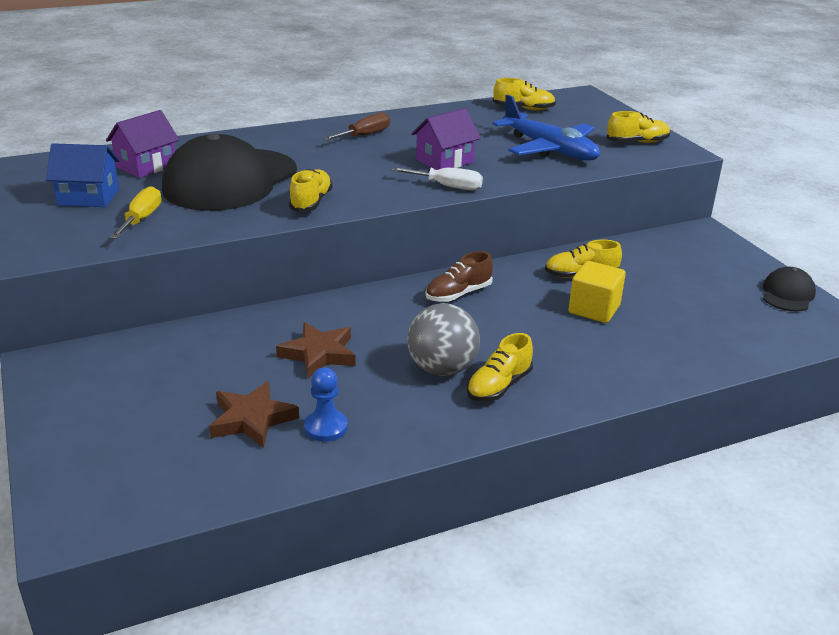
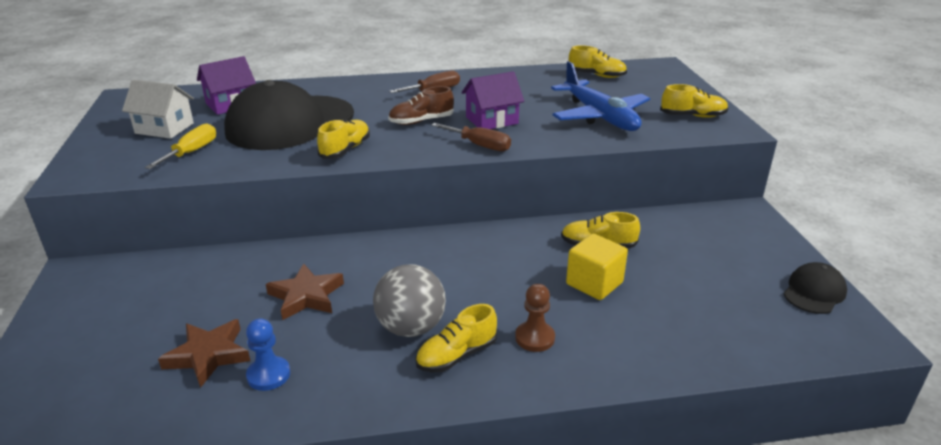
camera: 15 degrees right, 0 degrees up
(88, 197) = (164, 128): blue house -> white house
(447, 186) = (479, 145): white screwdriver -> brown screwdriver
(458, 294) = (467, 251): brown shoe -> brown shoe (421, 121)
(563, 362) = (535, 338): none -> brown pawn

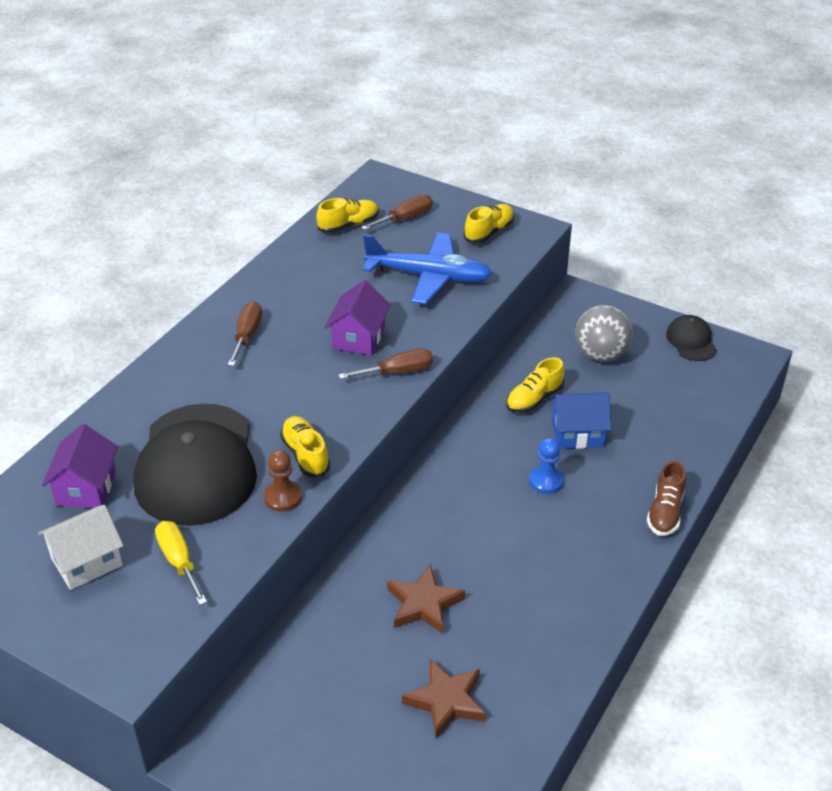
camera: 50 degrees left, 10 degrees up
(268, 375) = (508, 672): blue pawn -> blue pawn (546, 481)
(411, 328) = (530, 562): grey ball -> grey ball (600, 355)
(421, 121) = (306, 379): brown shoe -> brown shoe (665, 512)
(456, 355) = (586, 555): yellow shoe -> none
(535, 338) = (606, 503): brown pawn -> brown pawn (283, 497)
(594, 283) = (577, 433): yellow cube -> blue house
(642, 87) = (405, 218): none -> brown screwdriver

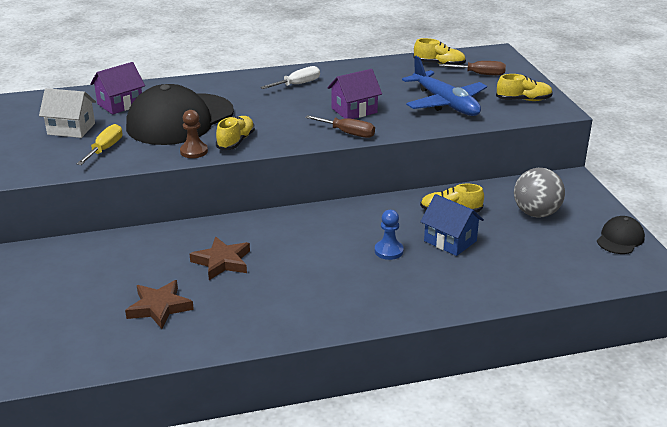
camera: 45 degrees right, 10 degrees down
(247, 335) = (297, 84): brown screwdriver -> white screwdriver
(665, 512) = (440, 308): brown shoe -> none

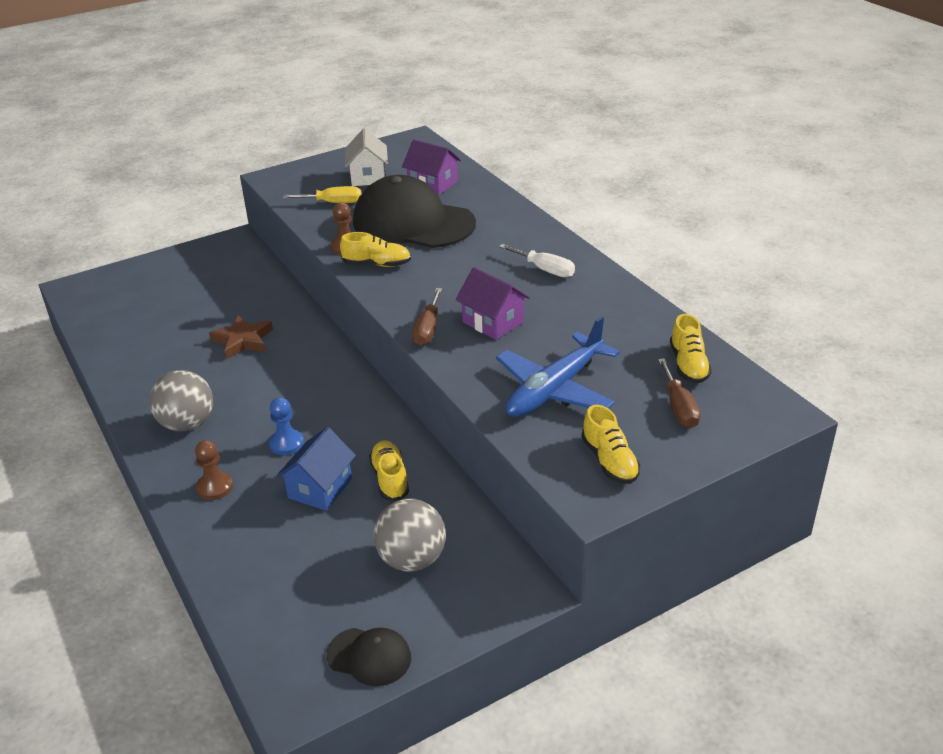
camera: 75 degrees right, 5 degrees up
(159, 307) = (164, 326): brown star -> none
(336, 300) = (187, 424): none -> grey ball
(430, 289) = (215, 487): none -> brown pawn

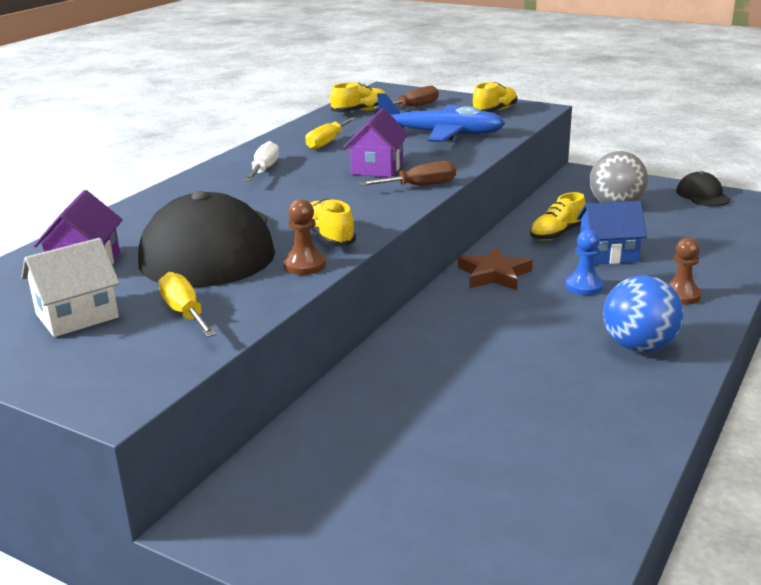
camera: 120 degrees left, 10 degrees down
(187, 424) = (638, 347): grey ball -> blue ball
(243, 341) = (468, 380): brown star -> brown star (494, 274)
(592, 316) = (327, 142): none -> yellow screwdriver

